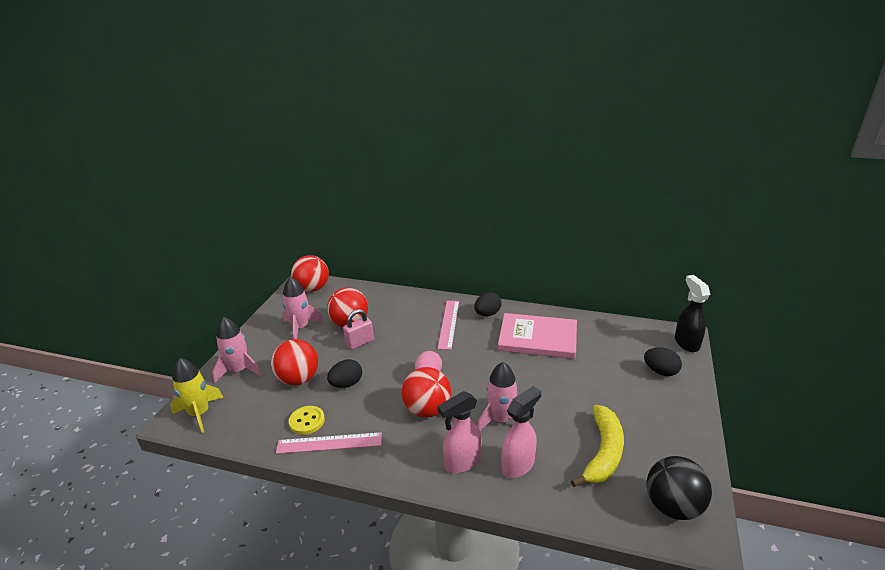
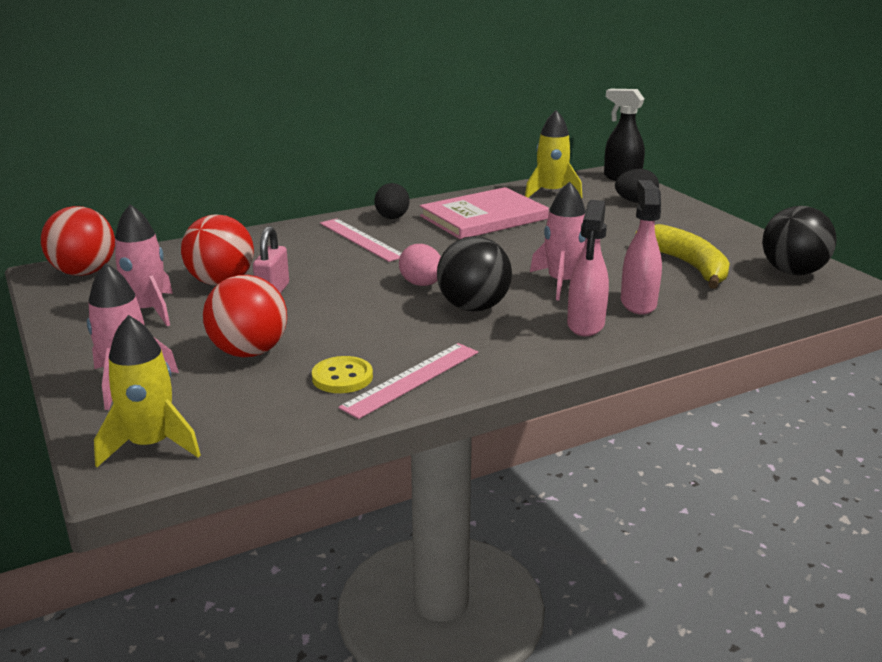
camera: 45 degrees left, 5 degrees down
(346, 384) = (330, 329): black egg -> none
(427, 410) = (473, 307): red ball -> black ball
(612, 335) = (551, 193): none -> yellow rocket

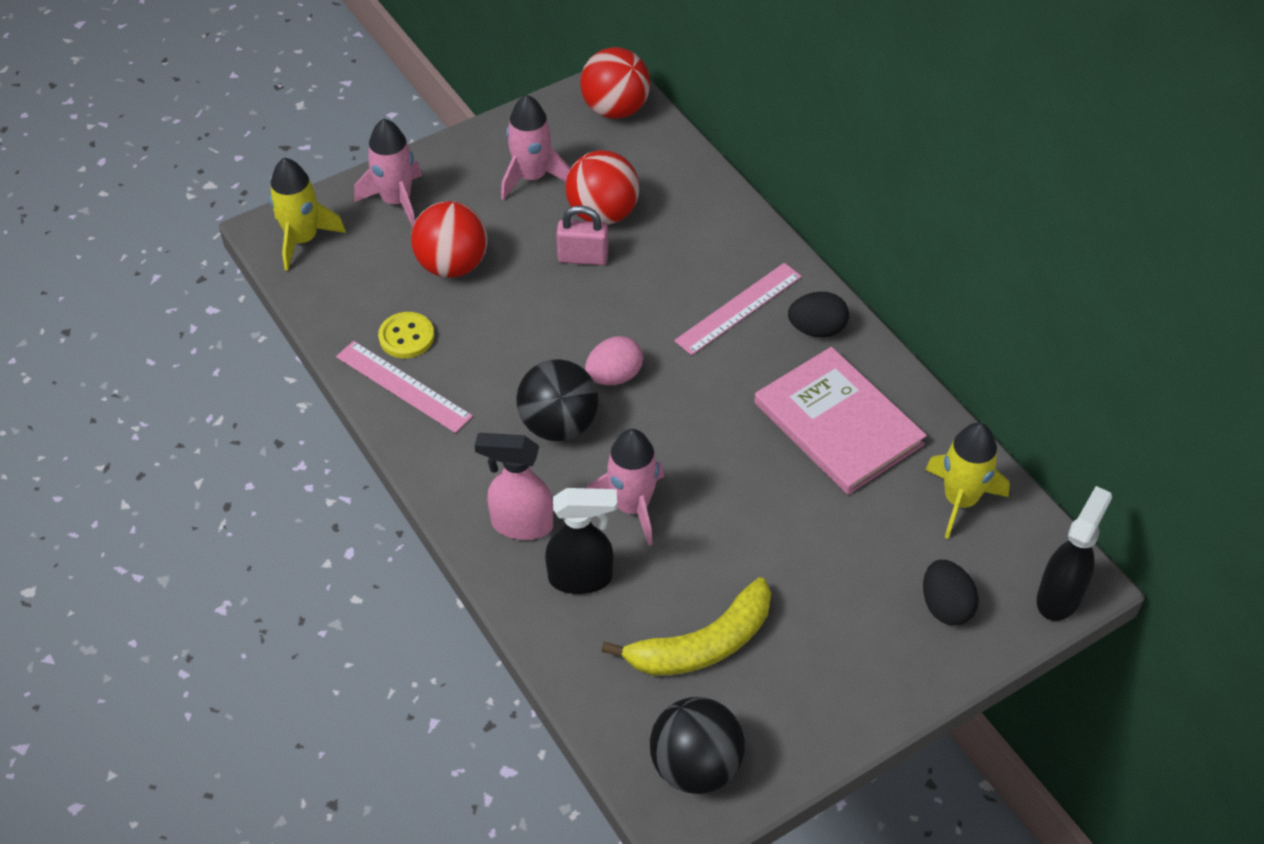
camera: 85 degrees right, 25 degrees up
(638, 303) = (581, 578): pink spray bottle -> black spray bottle

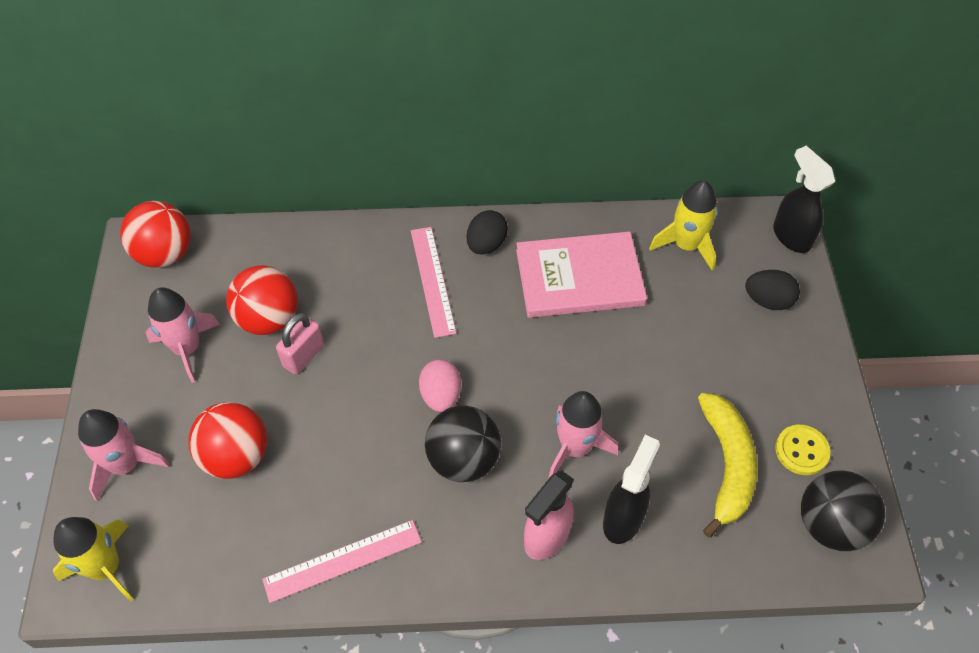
camera: 60 degrees left, 5 degrees up
(406, 337) = (289, 532): yellow button -> yellow button (801, 451)

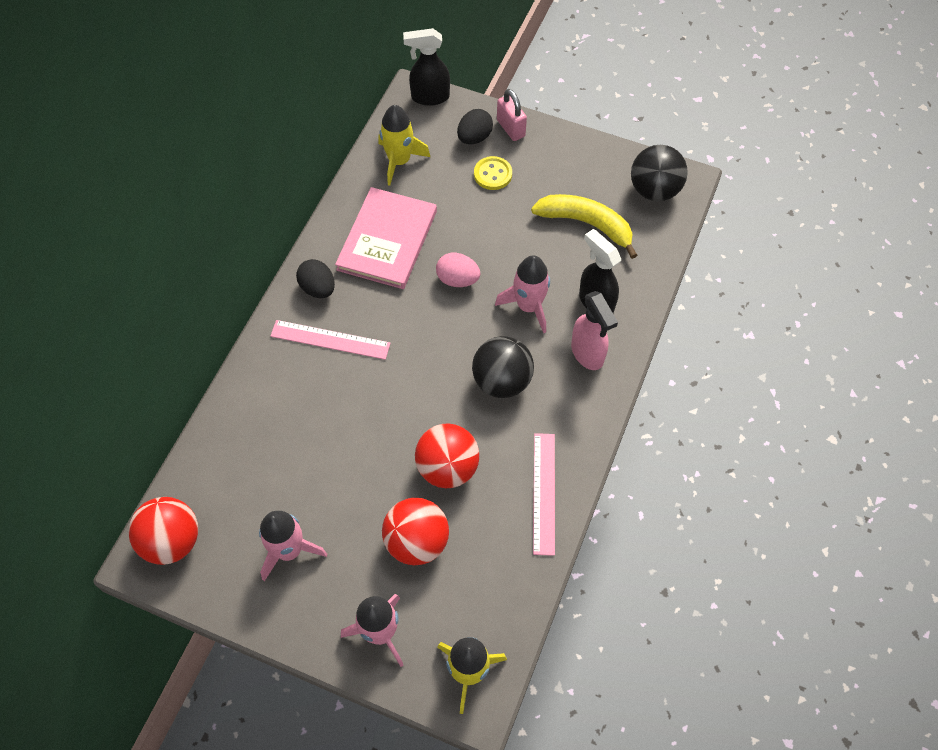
camera: 65 degrees left, 5 degrees up
(269, 319) = (296, 475): red ball -> red ball (447, 468)
(303, 356) = (349, 460): pink padlock -> pink padlock (510, 128)
(441, 395) = (440, 375): pink egg -> pink egg (457, 279)
(801, 451) = (597, 178): yellow button -> yellow button (493, 174)

